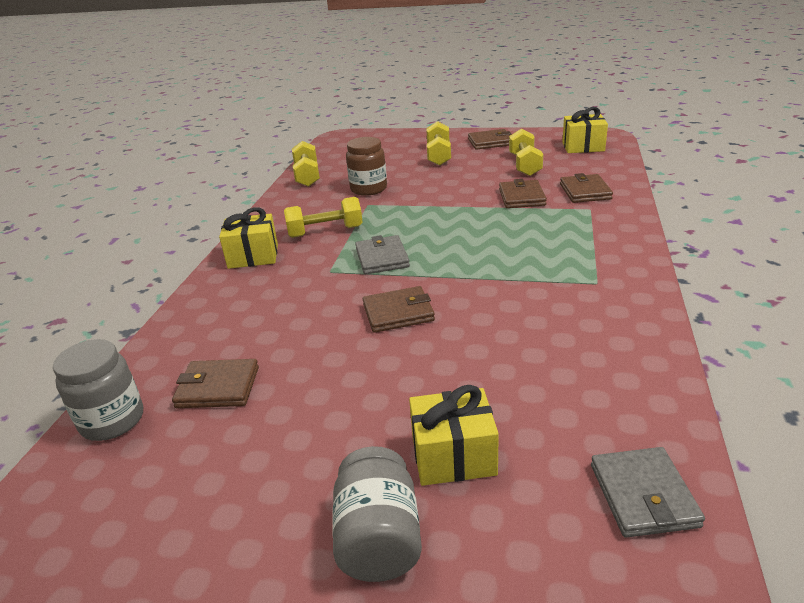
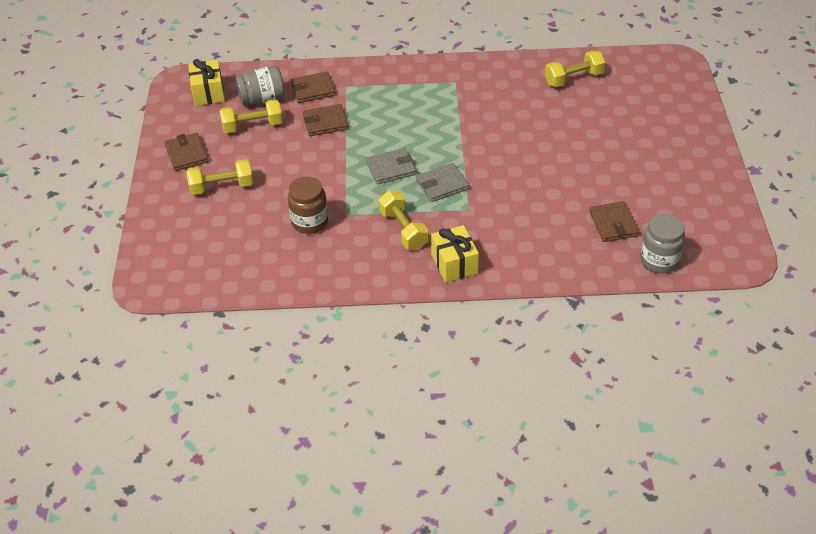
camera: 105 degrees left, 15 degrees up
(307, 176) = (275, 280): yellow dumbbell -> yellow dumbbell (573, 78)
(379, 538) = (679, 137): grey jar -> grey jar (262, 99)
(398, 313) = (512, 162): brown wallet -> none
(453, 456) = (624, 122): yellow gift -> none
(643, 495) = (621, 68): grey wallet -> grey wallet (391, 168)

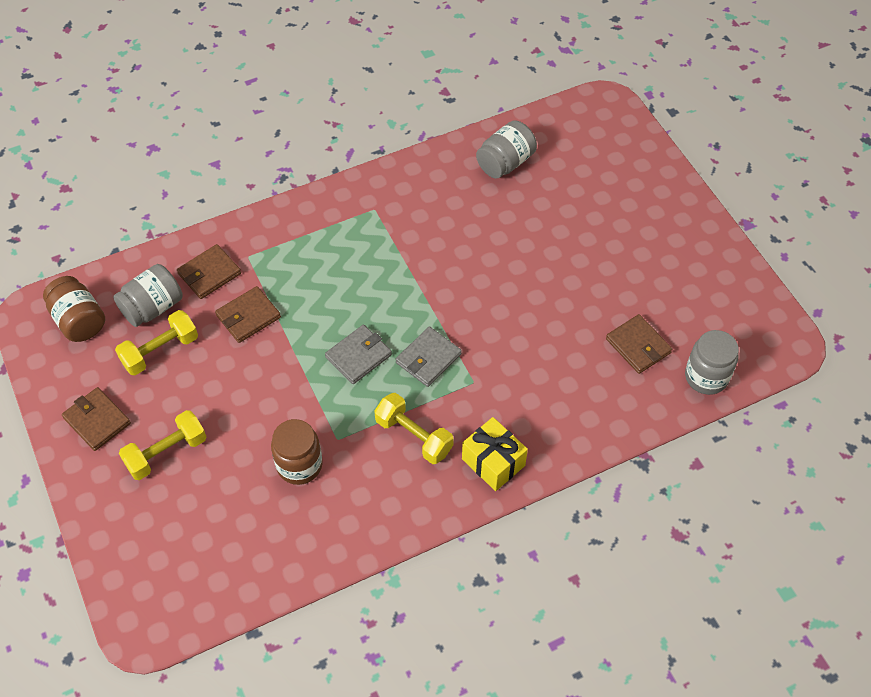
camera: 25 degrees left, 10 degrees up
(208, 93) = (79, 320): yellow gift -> brown jar
(573, 78) = (505, 163): yellow dumbbell -> grey jar

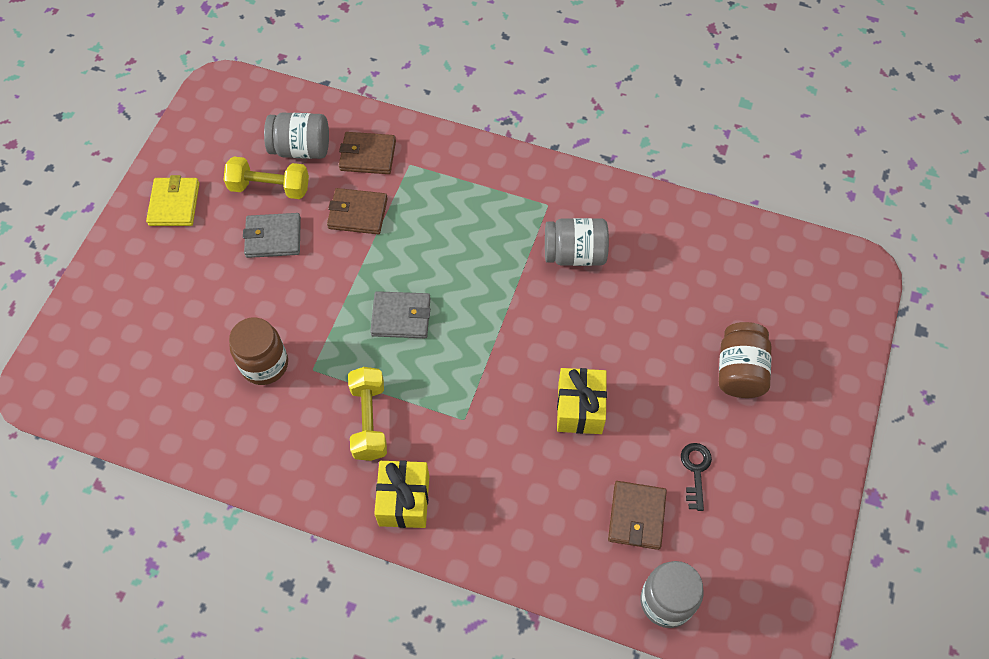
camera: 45 degrees right, 5 degrees up
(79, 320) = (243, 117): brown jar -> brown jar (739, 371)
(97, 420) = (174, 204): brown wallet -> yellow wallet
(166, 453) = (190, 270): yellow dumbbell -> none
(428, 358) = (451, 367): grey wallet -> grey wallet (273, 237)
(505, 163) = (703, 253): grey jar -> grey jar (575, 254)
(536, 314) = (579, 408): none -> yellow gift
(641, 291) = (695, 470): none -> black key

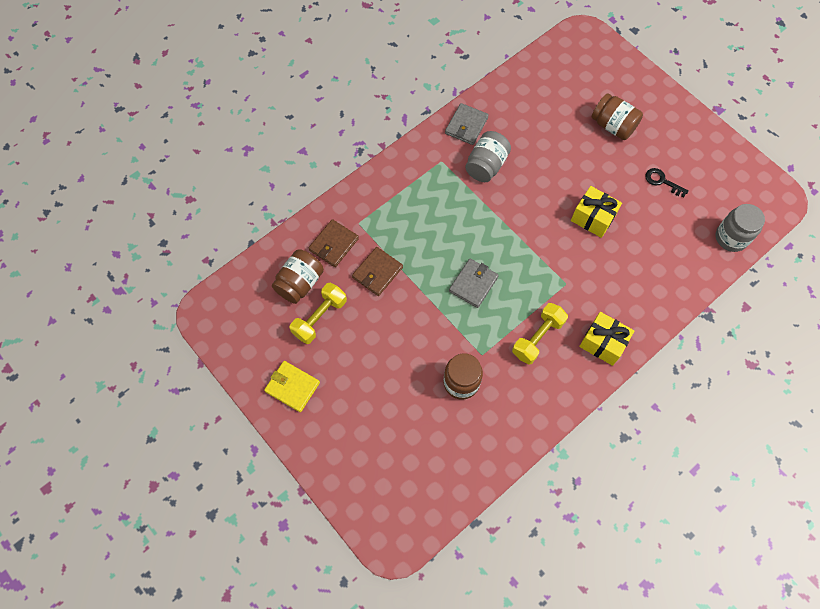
camera: 60 degrees left, 5 degrees up
(273, 237) = (363, 333): grey wallet -> grey wallet (466, 125)
(301, 149) = (300, 283): grey jar -> brown jar
(369, 420) = (537, 337): yellow dumbbell -> yellow dumbbell turned 75 degrees counterclockwise
(636, 516) = (675, 225): brown wallet -> none

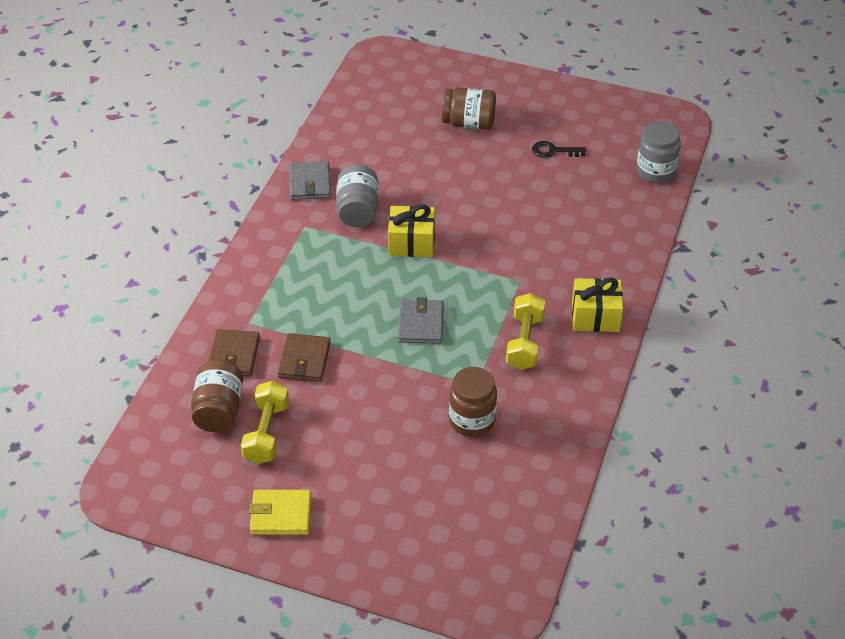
camera: 30 degrees left, 20 degrees down
(593, 218) = (506, 211): yellow gift -> yellow gift (411, 243)

